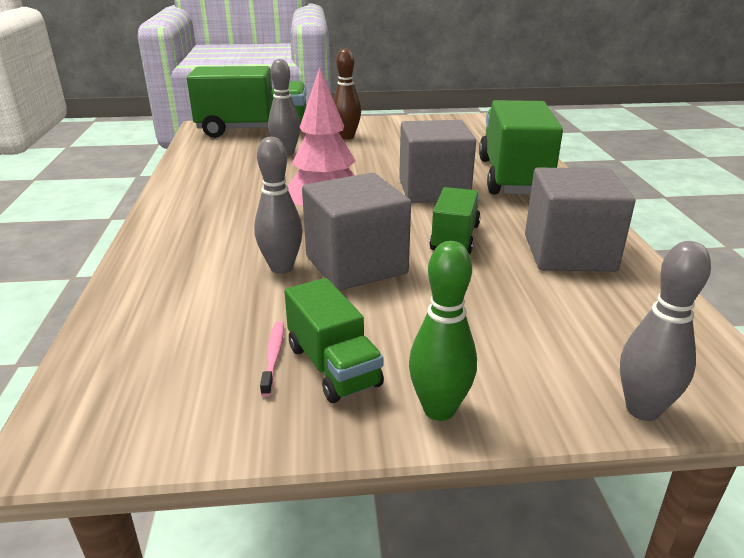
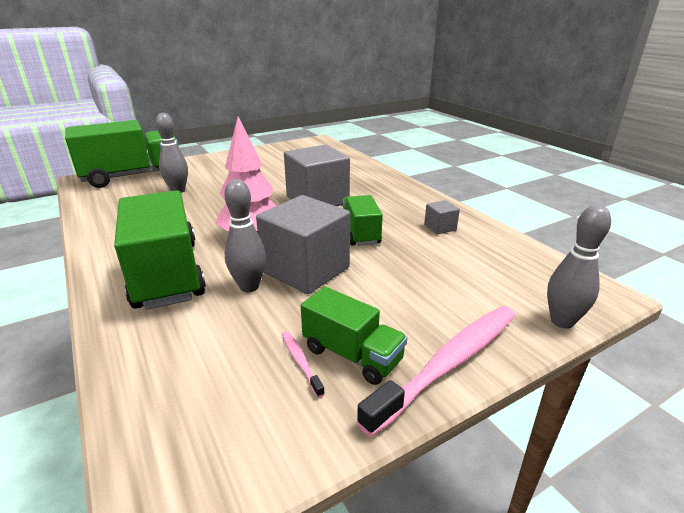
camera: 25 degrees left, 0 degrees up
(346, 137) = (219, 170): brown bowling pin -> none
(439, 409) = (449, 363): green bowling pin -> pink toothbrush
(513, 177) = (364, 181): green truck -> green truck (167, 274)
(569, 253) = (440, 227): grey cube -> grey cube, size x0.44

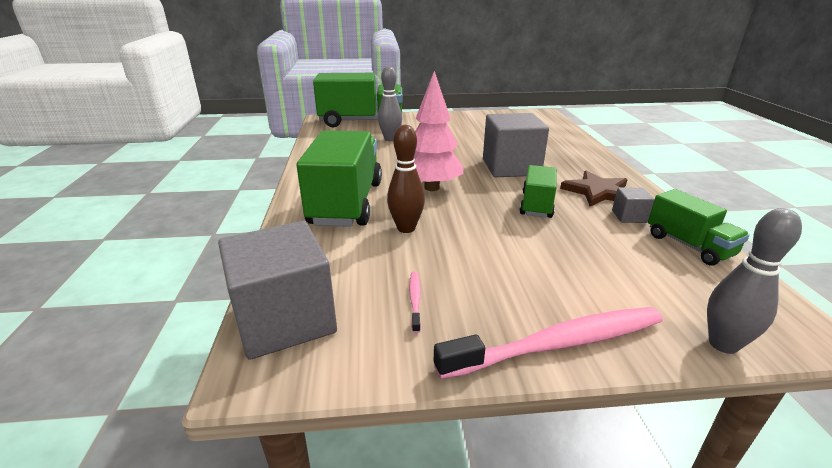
camera: 25 degrees right, 0 degrees up
(249, 286) = (406, 228): grey bowling pin -> brown bowling pin
(306, 270) = (464, 226): grey cube -> grey cube (285, 319)
(352, 355) = (464, 308): green truck -> green truck (688, 245)
(404, 209) = (598, 192): none -> brown star

